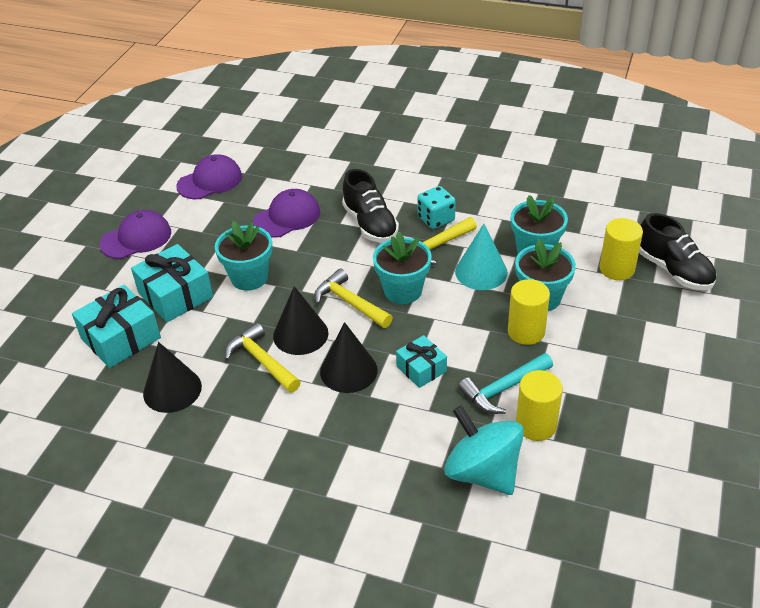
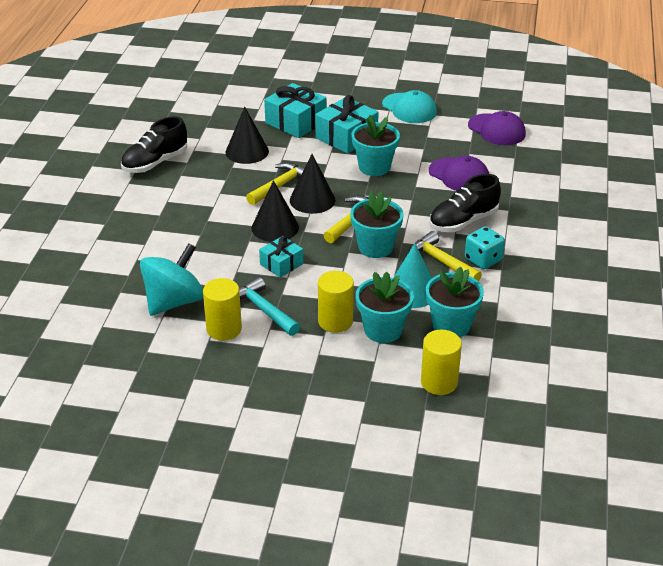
camera: 80 degrees right, 5 degrees down
(136, 238) = (409, 108): purple cap -> turquoise cap
(673, 270) = (447, 425): black shoe -> black shoe (155, 163)

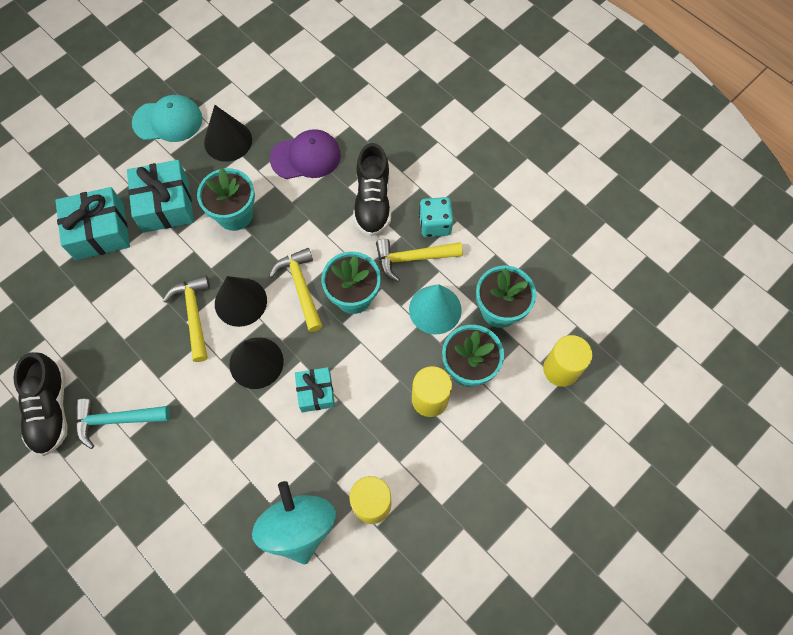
camera: 55 degrees left, 30 degrees up
(247, 151) = (110, 309): black cone -> black cone (228, 141)
(263, 310) = (369, 451): turquoise hammer -> turquoise hammer (116, 420)
(496, 130) = (264, 79): purple cap -> none

